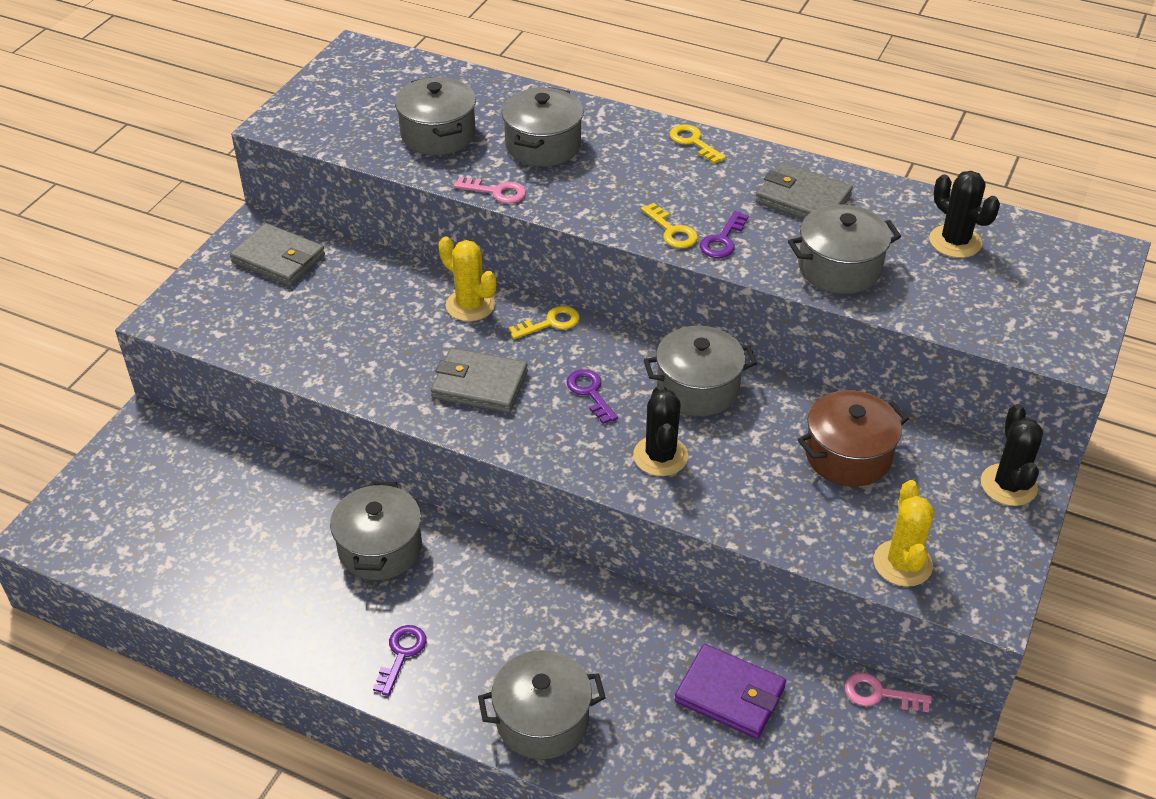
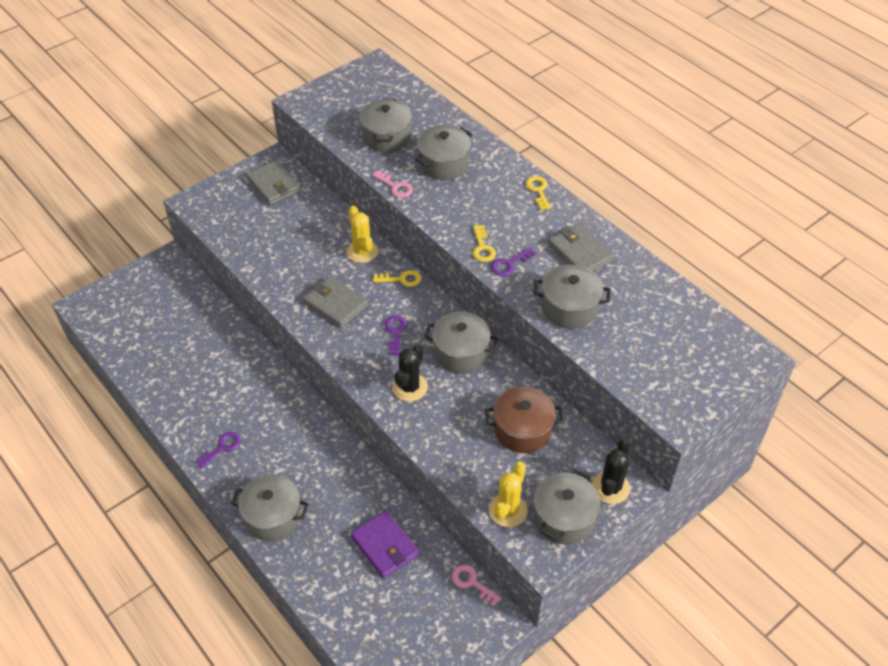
camera: 25 degrees right, 5 degrees up
(380, 548) = (247, 381): grey pot -> grey pot (564, 518)
(955, 242) = (659, 315): black cactus -> none

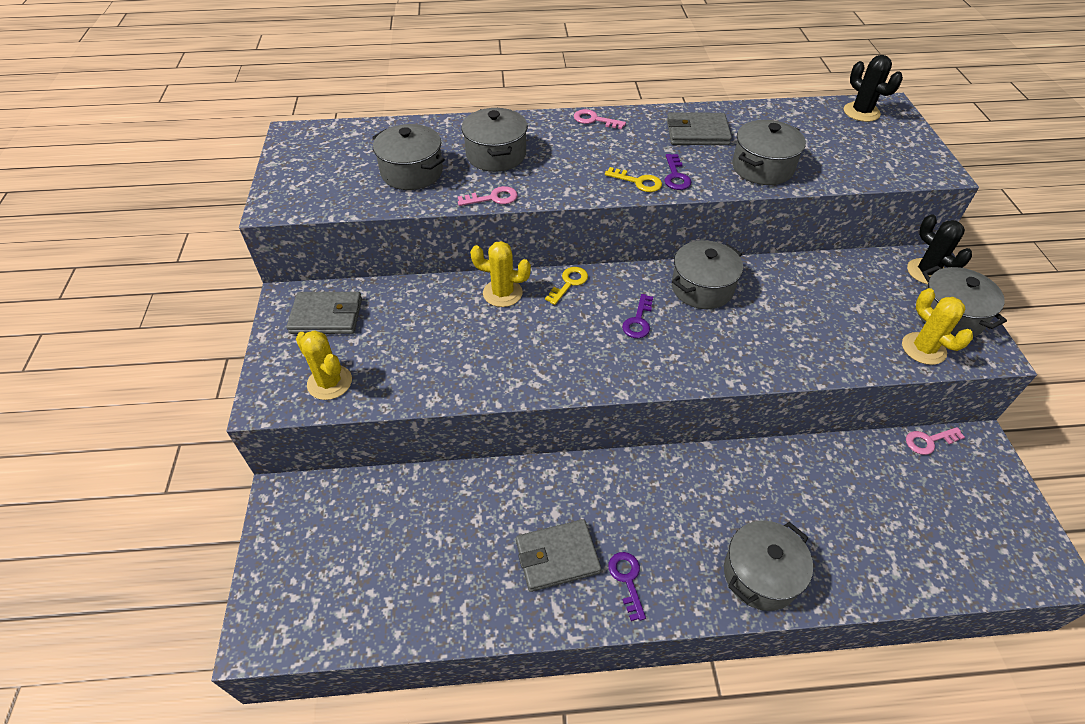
camera: 55 degrees left, 0 degrees up
(225, 218) = (329, 382): none -> yellow cactus
(336, 304) = (559, 348): grey wallet -> grey wallet (557, 557)
(385, 546) = (852, 488): purple wallet -> none
(395, 332) = (638, 321): purple key -> purple key turned 105 degrees counterclockwise
(410, 387) = (722, 345): black cactus -> black cactus (861, 112)
(522, 430) = (828, 293): brown pot -> none
(538, 191) = (594, 120): yellow key -> pink key

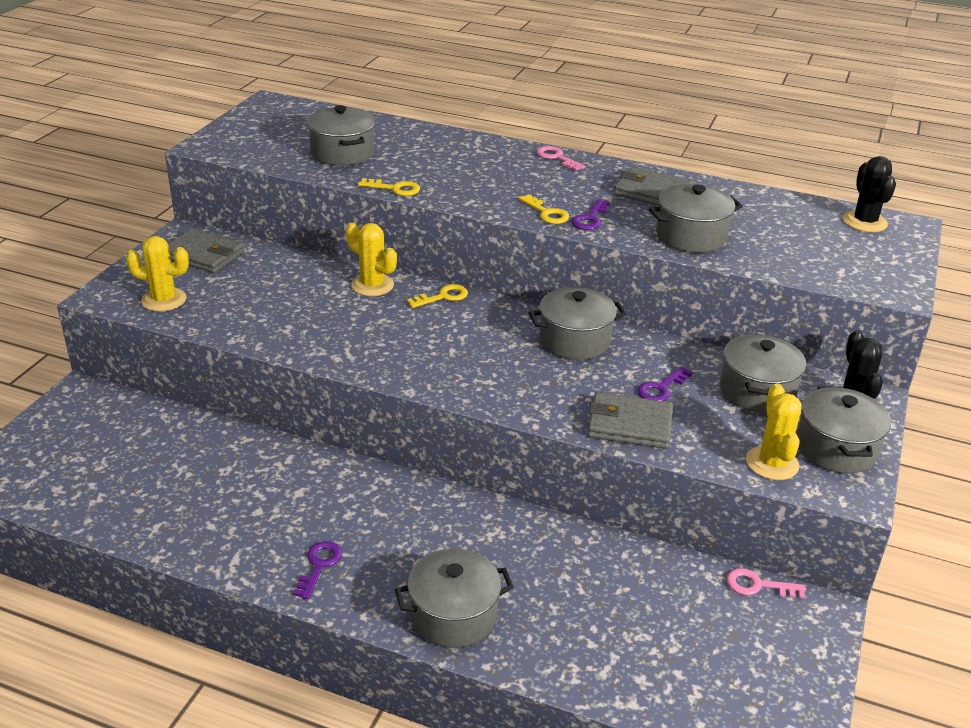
camera: 25 degrees right, 15 degrees down
(329, 382) = (164, 300): yellow cactus -> yellow cactus turned 60 degrees counterclockwise
(493, 198) = (394, 189): pink key -> yellow key
(496, 155) = (431, 160): grey pot -> grey pot (757, 391)
(557, 557) = (271, 524): grey wallet -> grey wallet (629, 425)
(638, 321) = (482, 344): purple key -> purple key (661, 388)

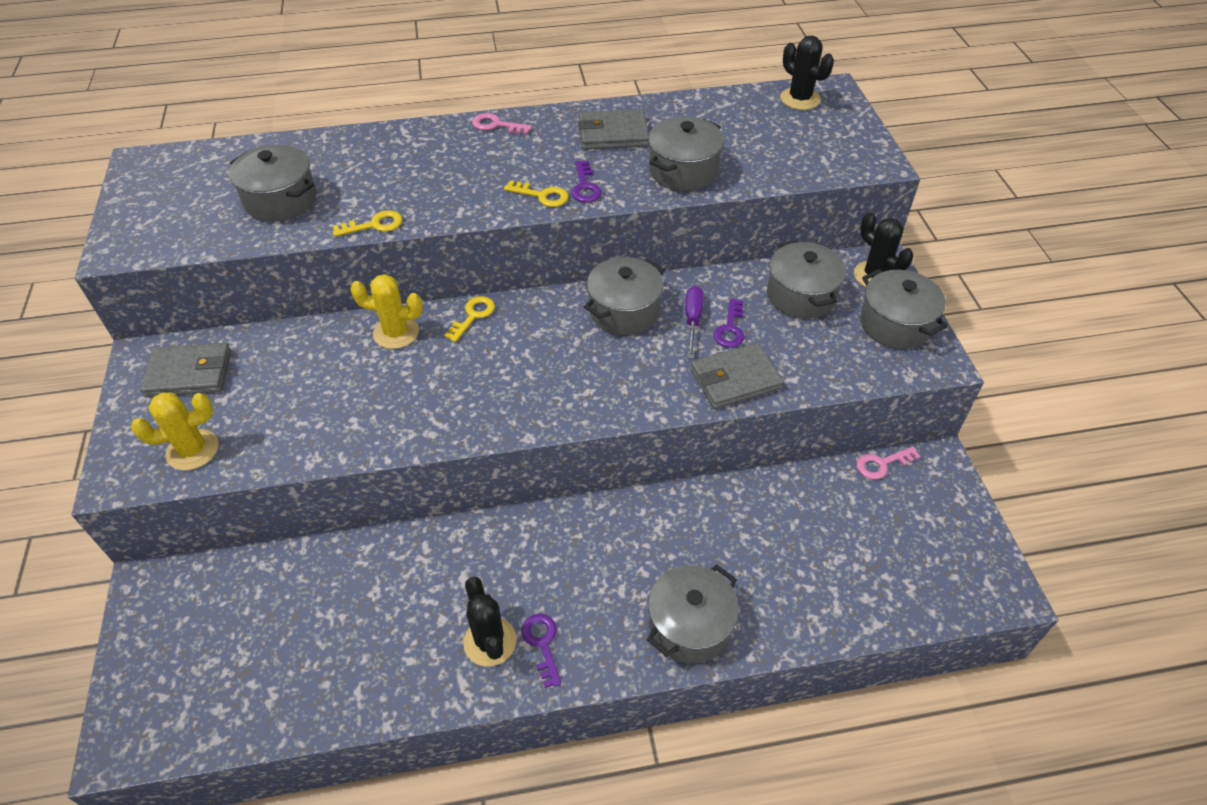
camera: 30 degrees left, 15 degrees up
(280, 543) = (490, 641): none -> black cactus
(631, 369) = (692, 320): none -> purple screwdriver
(772, 463) = (864, 362): yellow cactus -> none

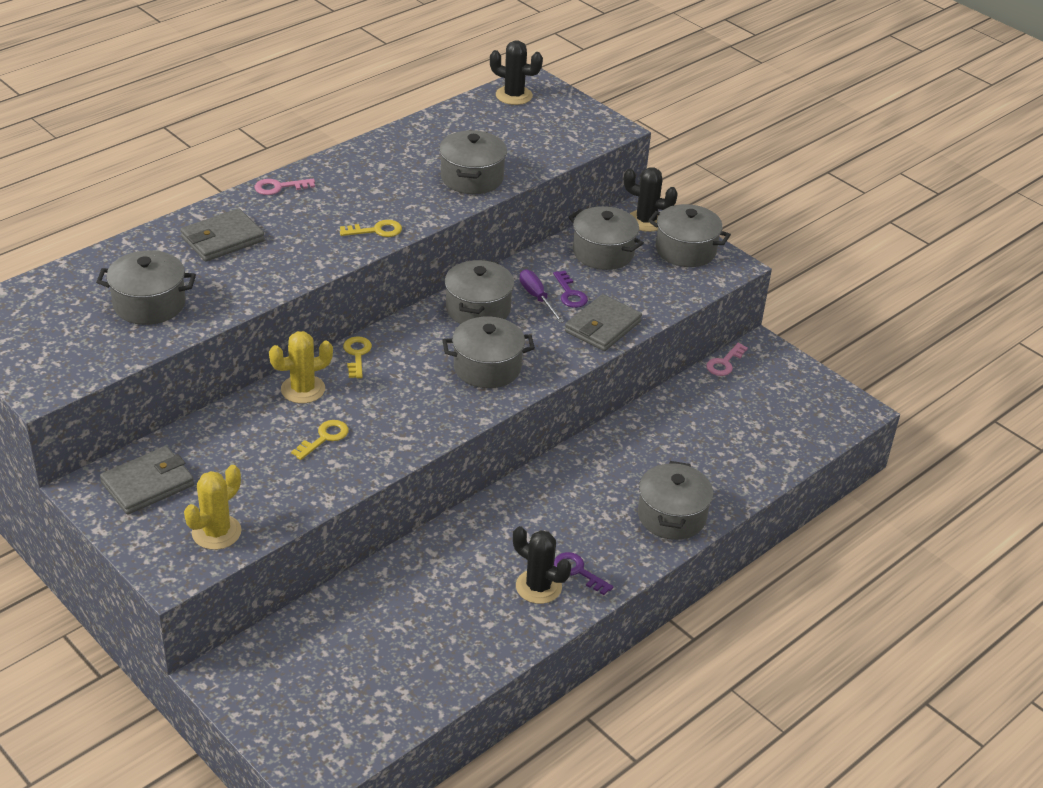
camera: 35 degrees left, 10 degrees down
(374, 225) = (257, 296): yellow key -> yellow key (324, 438)
(580, 379) = (487, 368): none -> grey pot
(585, 186) = (404, 213): purple key -> none
(613, 134) = (388, 166): grey wallet -> grey wallet (222, 239)

